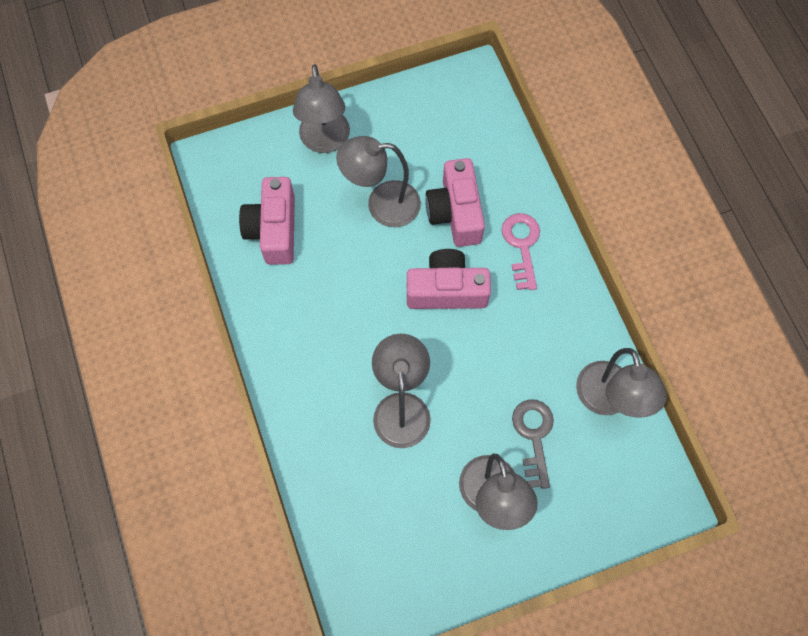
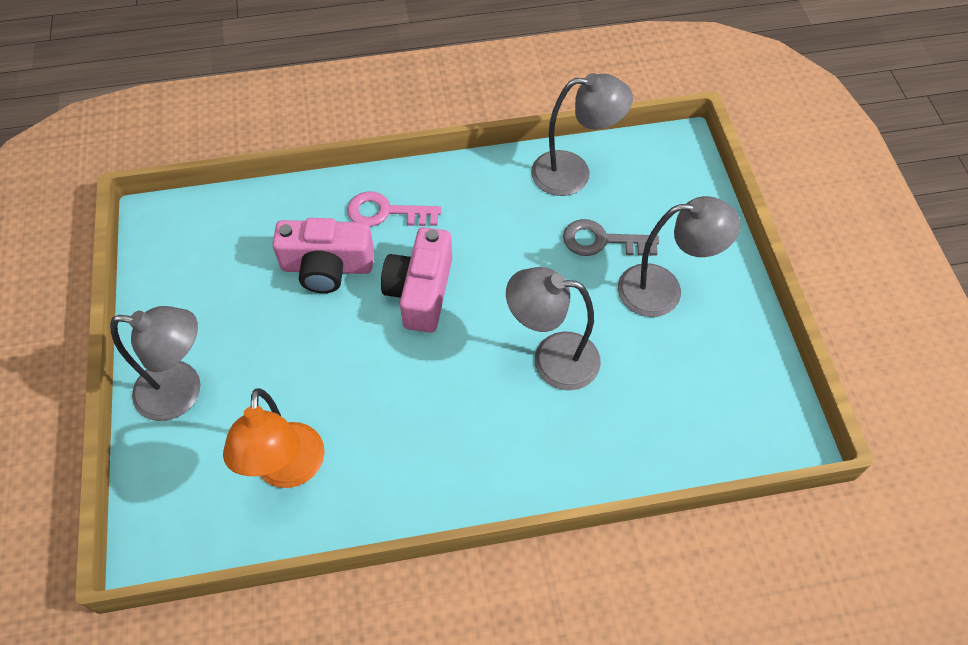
camera: 80 degrees left, 10 degrees down
(274, 230) = (288, 470): pink camera -> orange lamp
(382, 204) = (293, 340): grey lamp -> none

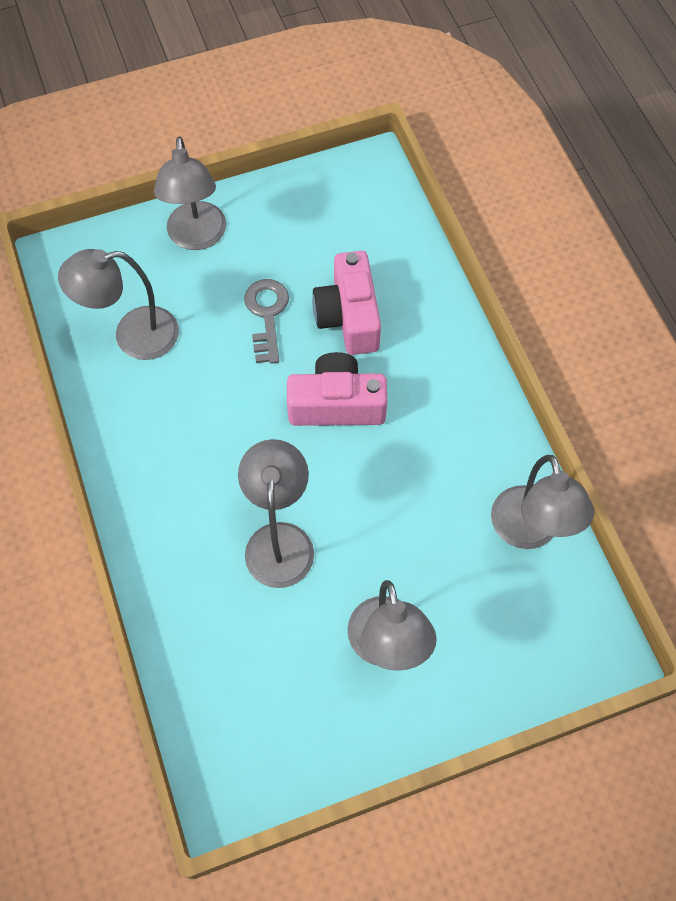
camera: 80 degrees right, 5 degrees up
(288, 470) = (133, 336): orange lamp -> grey lamp
(386, 212) = (427, 354): pink key -> none
(602, 241) = (439, 574): grey key -> grey key (267, 315)

